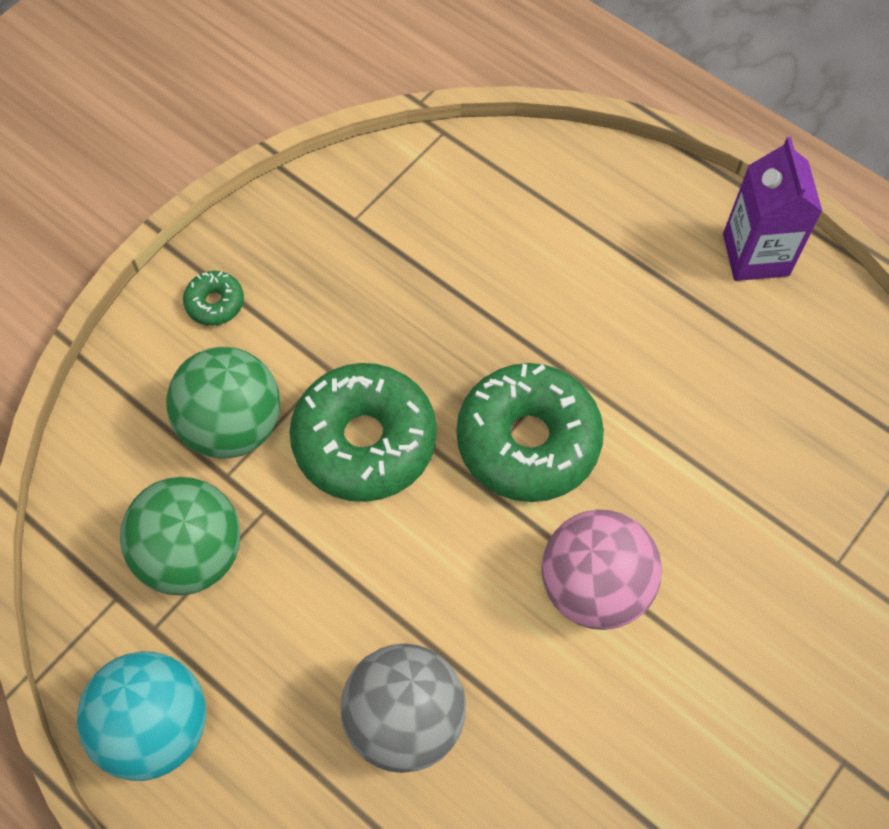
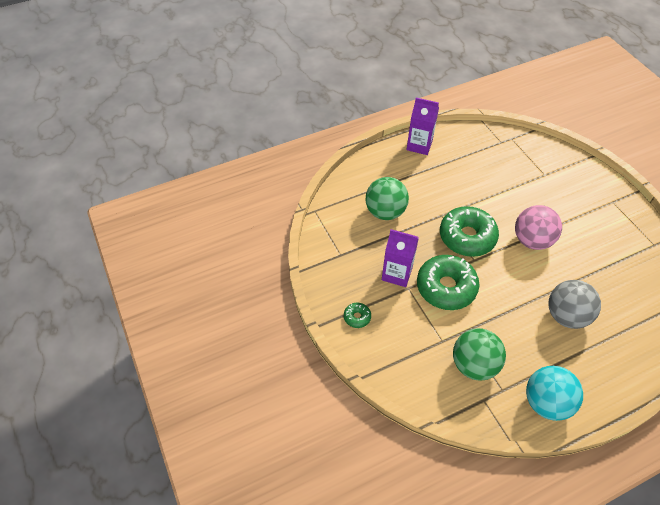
camera: 65 degrees left, 10 degrees down
(232, 425) = (420, 330): green ball -> green ball (385, 212)
(355, 336) = (397, 273): none -> purple carton

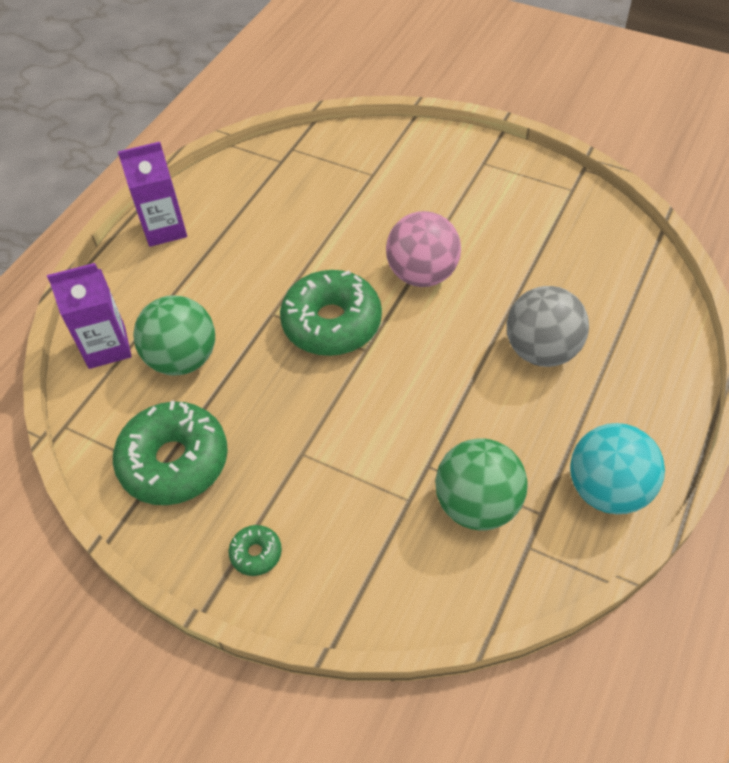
camera: 35 degrees left, 0 degrees up
(397, 273) = (269, 443): purple carton -> purple carton (107, 347)
(446, 287) = (356, 416): green donut -> green donut (174, 461)

